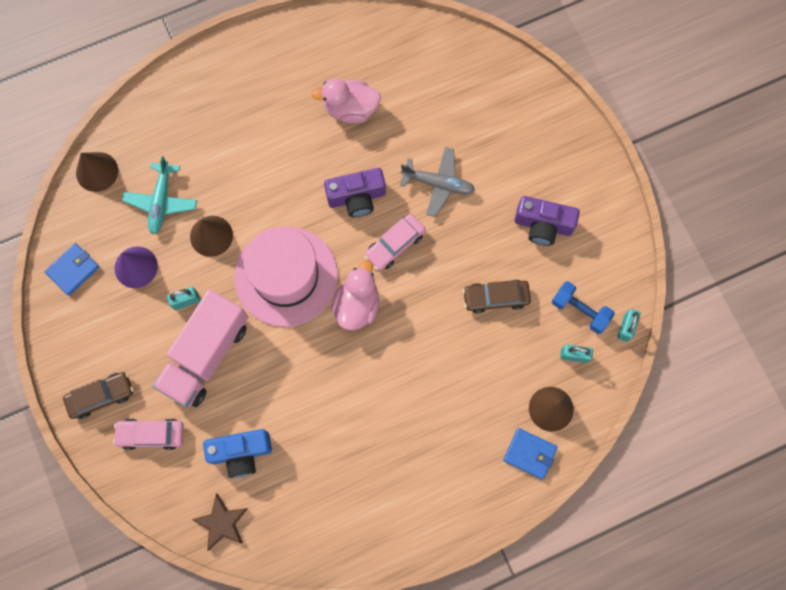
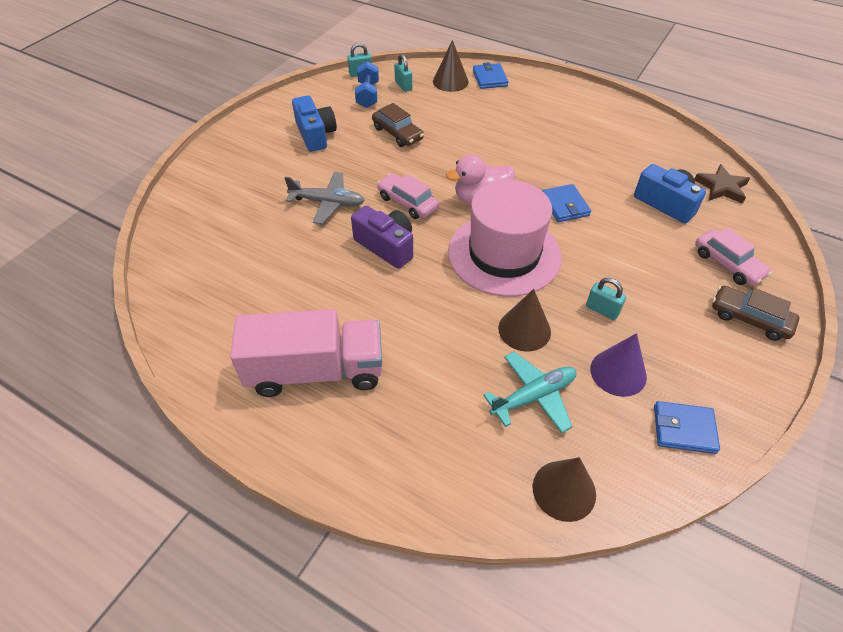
camera: 125 degrees left, 25 degrees down
(206, 355) = (627, 267): pink truck -> pink truck (316, 371)
(300, 366) = (565, 205): none -> blue wallet
(350, 109) = (296, 297): pink duck -> none
(395, 245) = (407, 202): pink car -> pink car turned 150 degrees counterclockwise
(438, 184) = (328, 203): grey plane -> grey plane turned 120 degrees clockwise
(543, 225) = (315, 135): purple camera -> blue camera

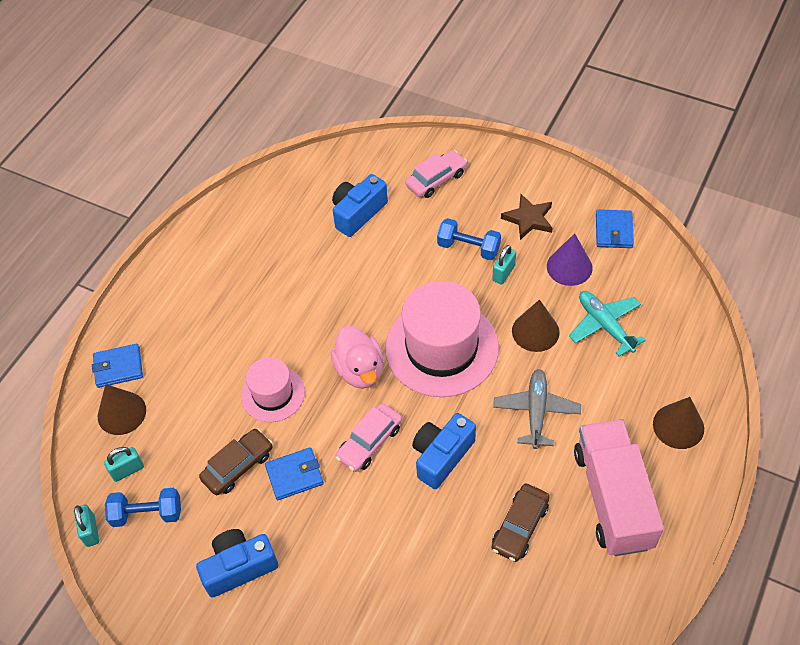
camera: 90 degrees left, 5 degrees up
(328, 203) = (375, 528): grey plane -> grey plane (536, 411)
(386, 246) = (442, 456): purple camera -> blue camera
(460, 150) = (273, 394): none -> pink hat
(564, 490) = (683, 307): brown cone -> brown cone (678, 426)
(565, 205) = (366, 295): blue wallet -> blue wallet (294, 475)
(634, 283) = (468, 248): none -> blue dumbbell
(721, 187) = (331, 168): brown star -> brown star (528, 219)
(749, 318) = (498, 175): brown car -> brown car (520, 526)

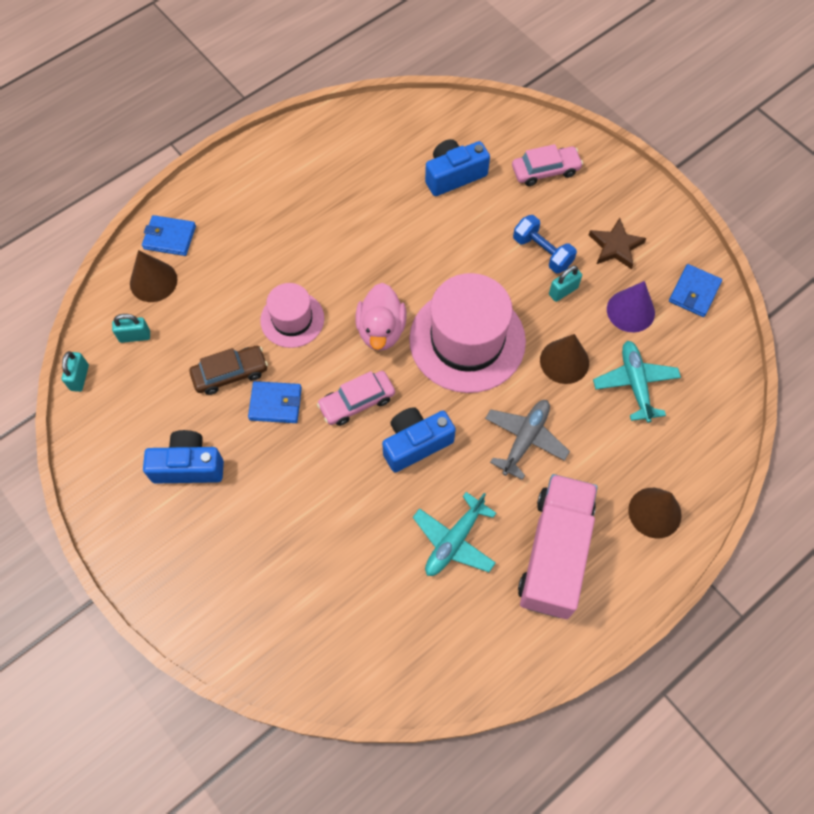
camera: 20 degrees right, 10 degrees up
(147, 513) = (133, 383): blue dumbbell -> none
(520, 526) = (454, 541): brown car -> turquoise plane

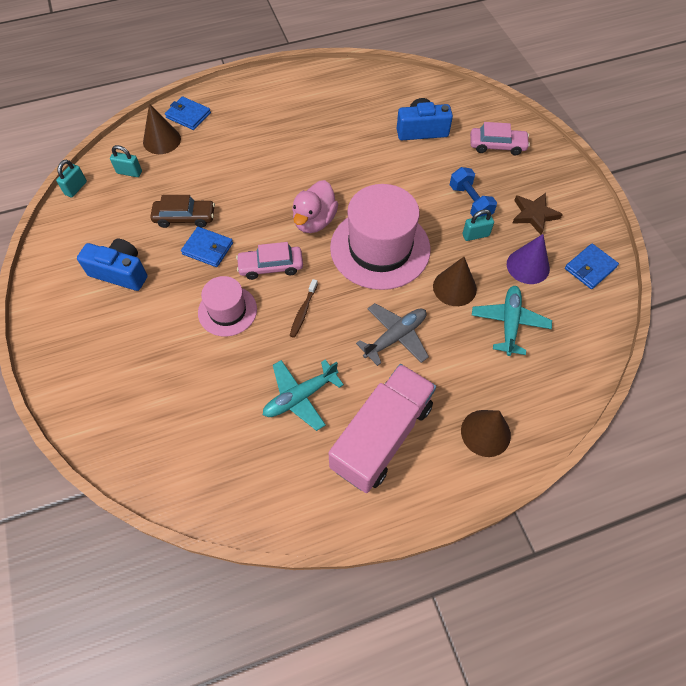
camera: 20 degrees right, 5 degrees down
(292, 319) = (250, 194): pink hat -> pink hat (227, 311)
(415, 443) = (303, 311): blue camera -> brown toothbrush

